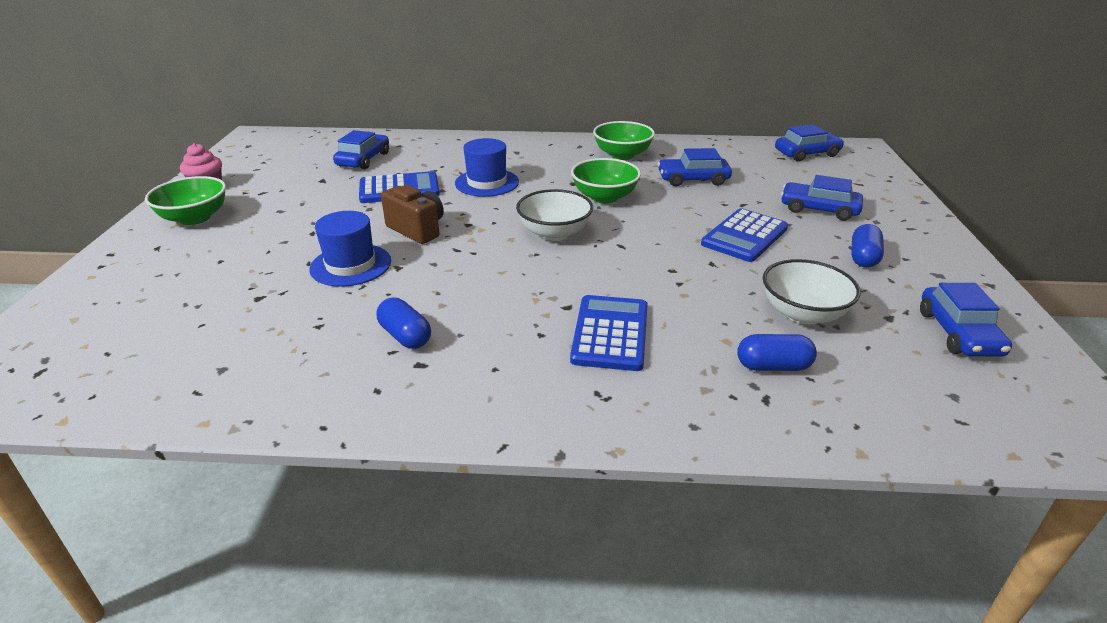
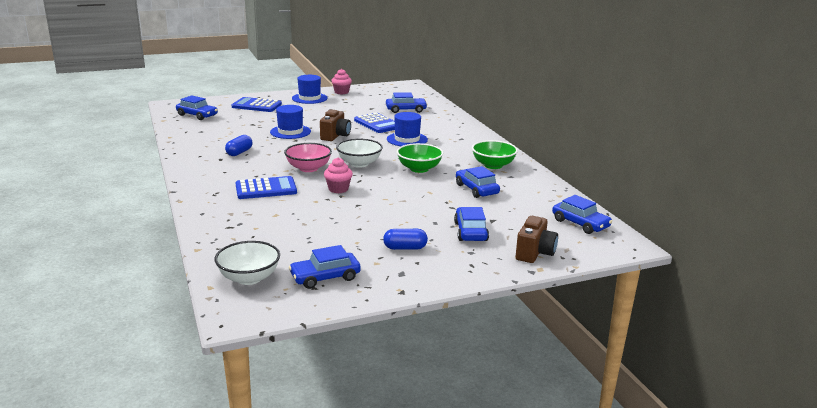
camera: 65 degrees right, 10 degrees down
(103, 361) = (197, 115): none -> blue car
(195, 218) = (309, 98): green bowl -> blue hat
(543, 277) = (308, 168): none -> pink bowl
(646, 267) = (338, 189): none -> pink cupcake
(744, 236) = (402, 211): blue calculator -> blue calculator (256, 106)
(773, 366) = (258, 227): blue capsule -> none
(802, 313) = (316, 232): white bowl -> white bowl (249, 278)
(879, 190) = (535, 253): none -> brown camera

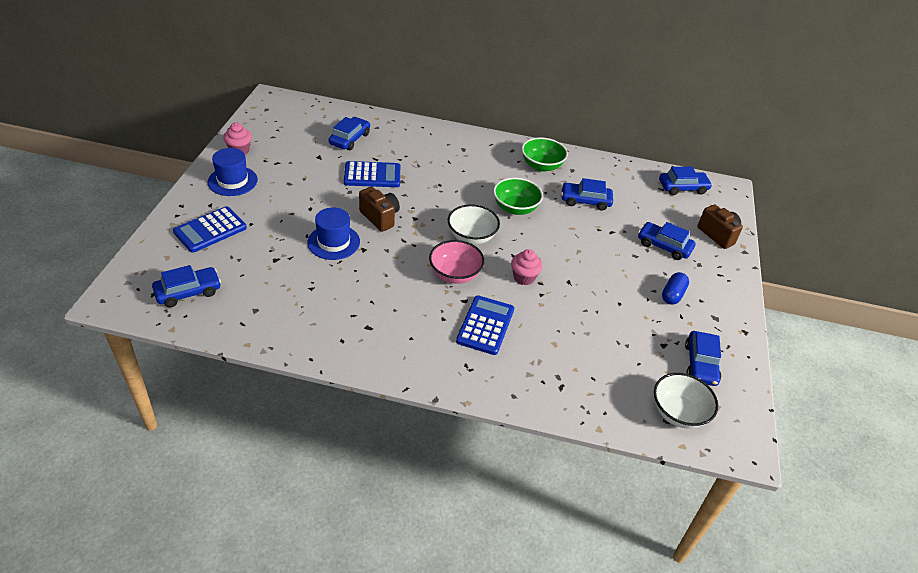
camera: 60 degrees left, 20 degrees up
(239, 152) = (362, 305): blue capsule -> none
(407, 139) = (435, 179): blue hat -> none

